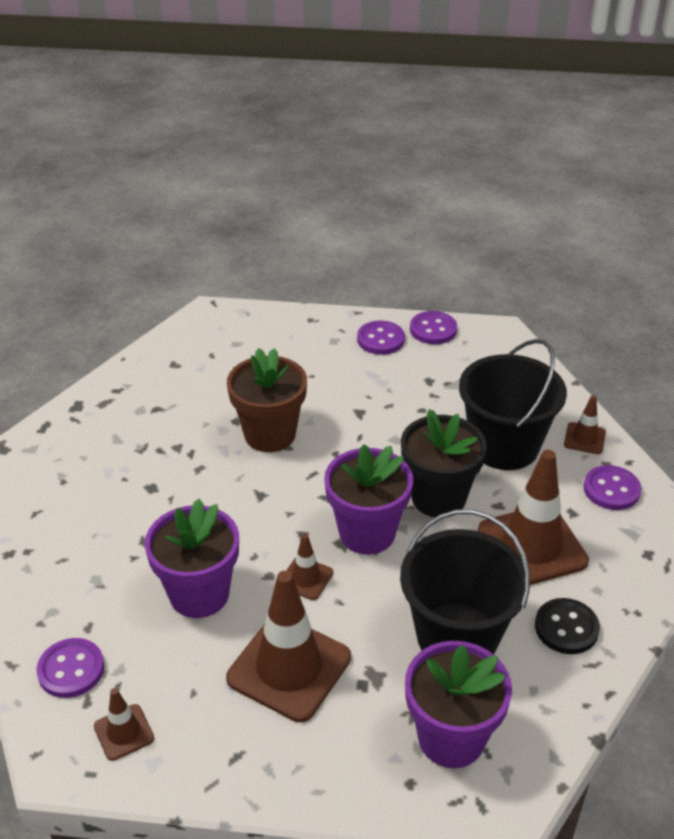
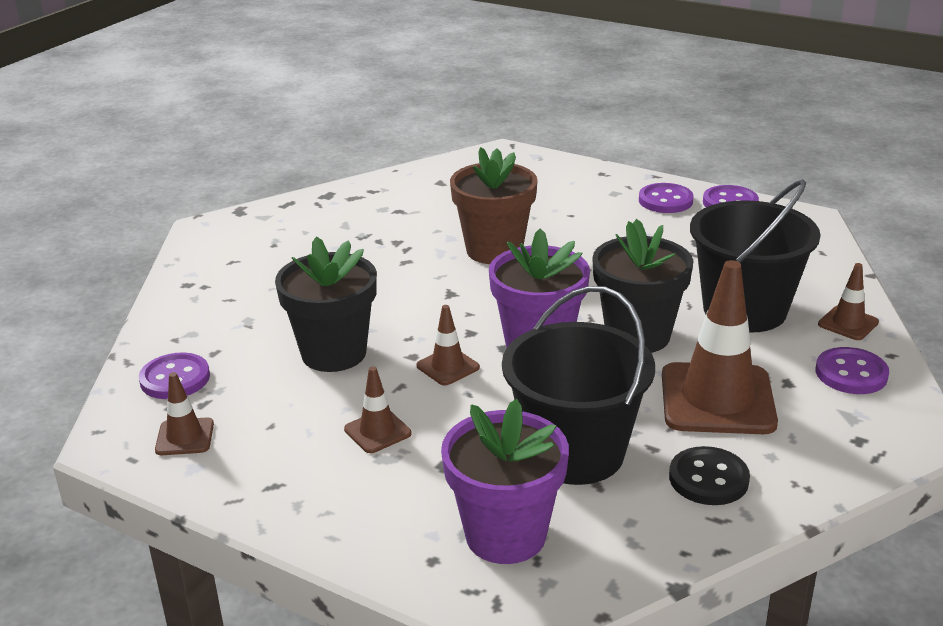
camera: 25 degrees right, 10 degrees down
(199, 594) = (334, 353): purple flower pot -> black flower pot
(289, 668) = (377, 431): brown traffic cone -> brown traffic cone, size x0.48

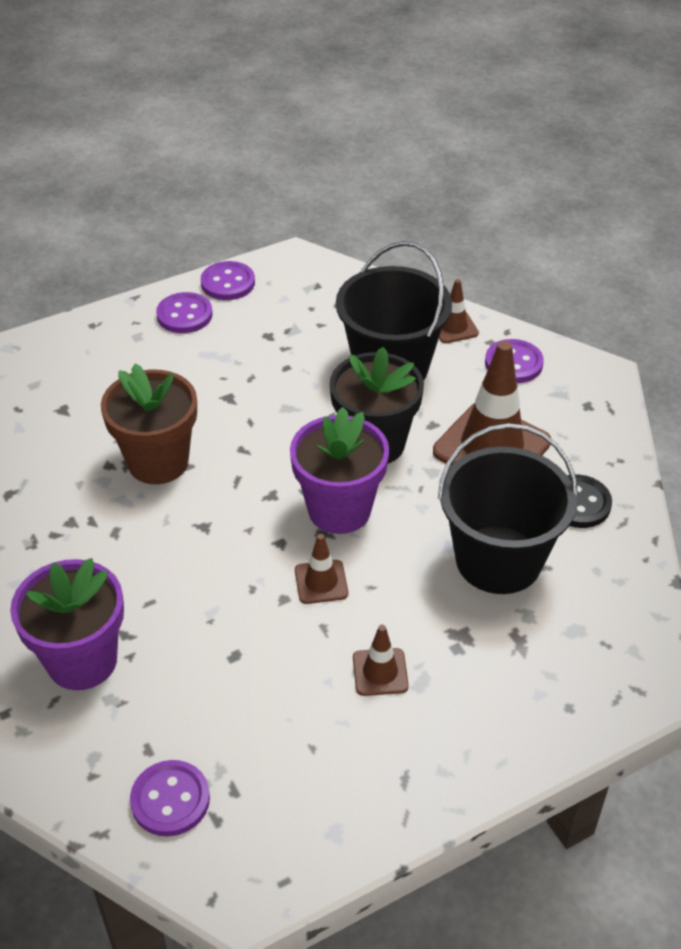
camera: 60 degrees left, 15 degrees up
(185, 437) = (280, 824): brown traffic cone -> none
(334, 353) = (232, 654): black flower pot -> none
(505, 535) = (568, 649): purple flower pot -> purple flower pot (82, 660)

